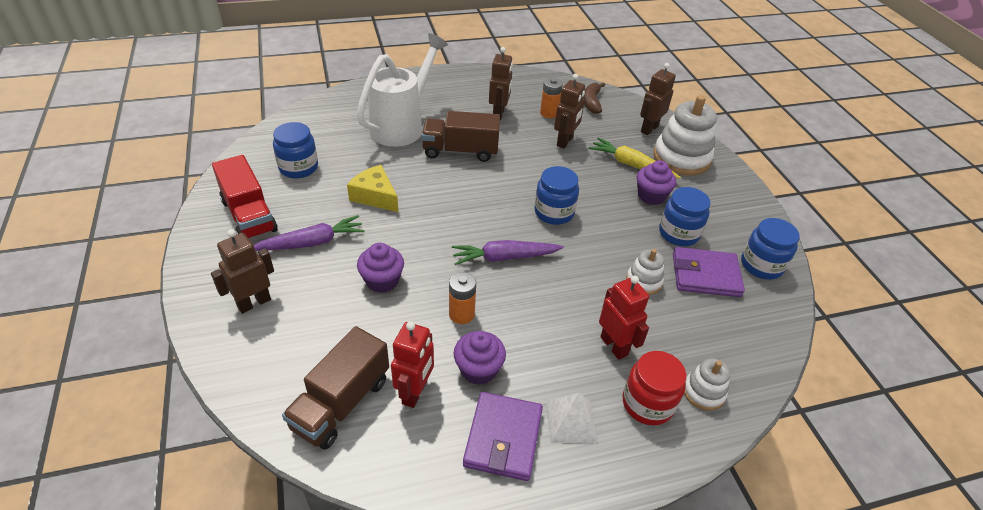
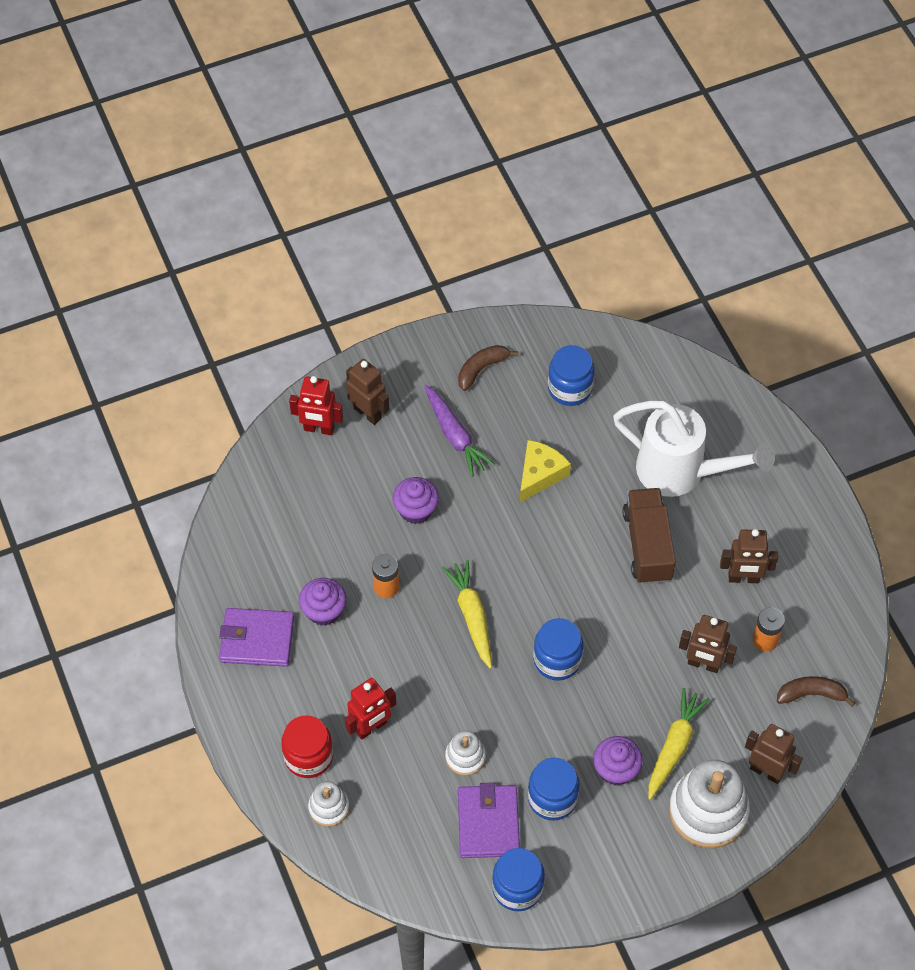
camera: 85 degrees right, 15 degrees up
(249, 215) = (481, 369): red truck -> brown banana
(341, 403) = (273, 511): brown truck -> none
(415, 392) = (292, 564): red robot -> red robot (319, 429)
(505, 257) = (472, 616): purple carrot -> yellow carrot
(570, 421) = (281, 691): white pyramid -> none

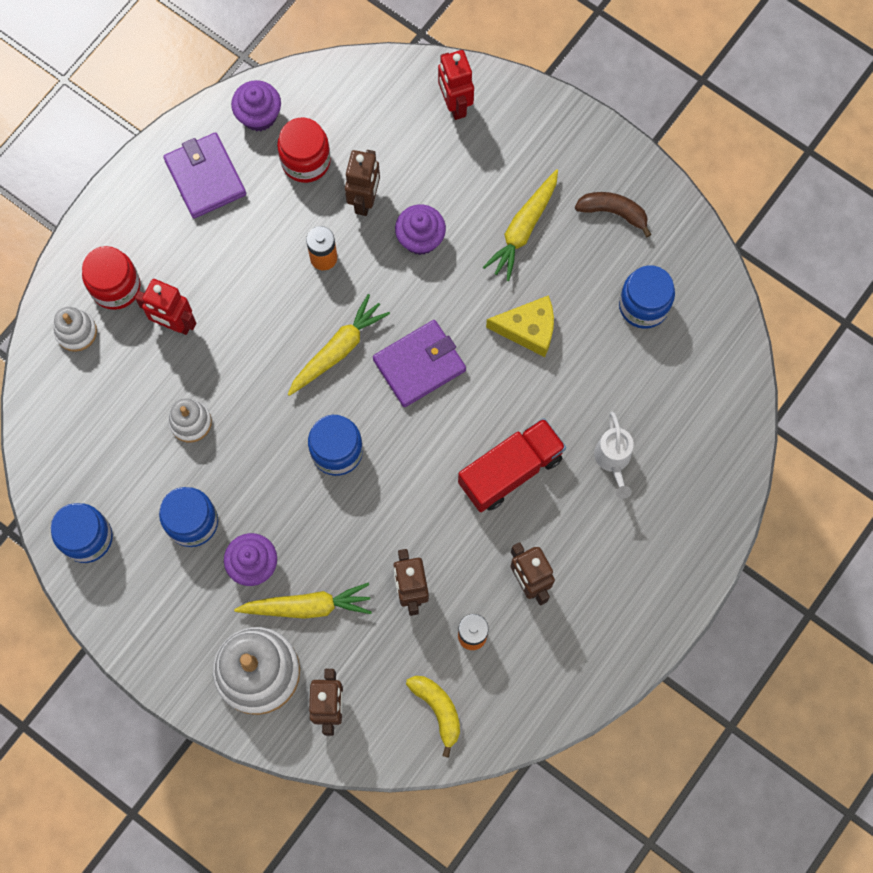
camera: 60 degrees right, 15 degrees up
(294, 558) = (306, 161): none -> red jar
(324, 611) = (267, 217): purple cupcake -> purple cupcake (259, 115)
(368, 413) = (499, 138): brown robot -> brown robot (365, 200)
(455, 435) = (523, 228): purple carrot -> yellow carrot
(488, 823) = (136, 478): purple wallet -> purple wallet (419, 365)
(647, 545) = (510, 470): brown truck -> red truck
(681, 472) = (613, 460): white watering can -> white watering can, size x0.49
(811, 694) = (438, 709): brown banana -> yellow banana

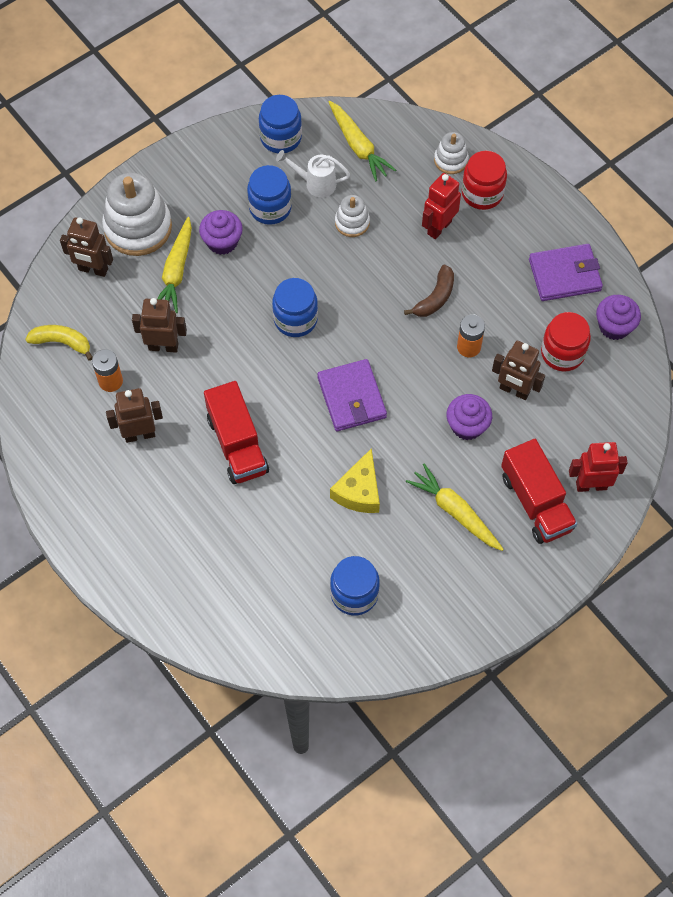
camera: 105 degrees right, 10 degrees down
(337, 350) = (382, 339): yellow carrot -> yellow carrot (358, 146)
(438, 709) = (62, 342): yellow banana -> yellow banana turned 150 degrees counterclockwise
(489, 153) = (536, 502): none -> red truck
(613, 212) = (452, 593): brown banana -> brown banana (435, 298)
(613, 460) = (220, 528): white watering can -> white watering can (315, 184)

